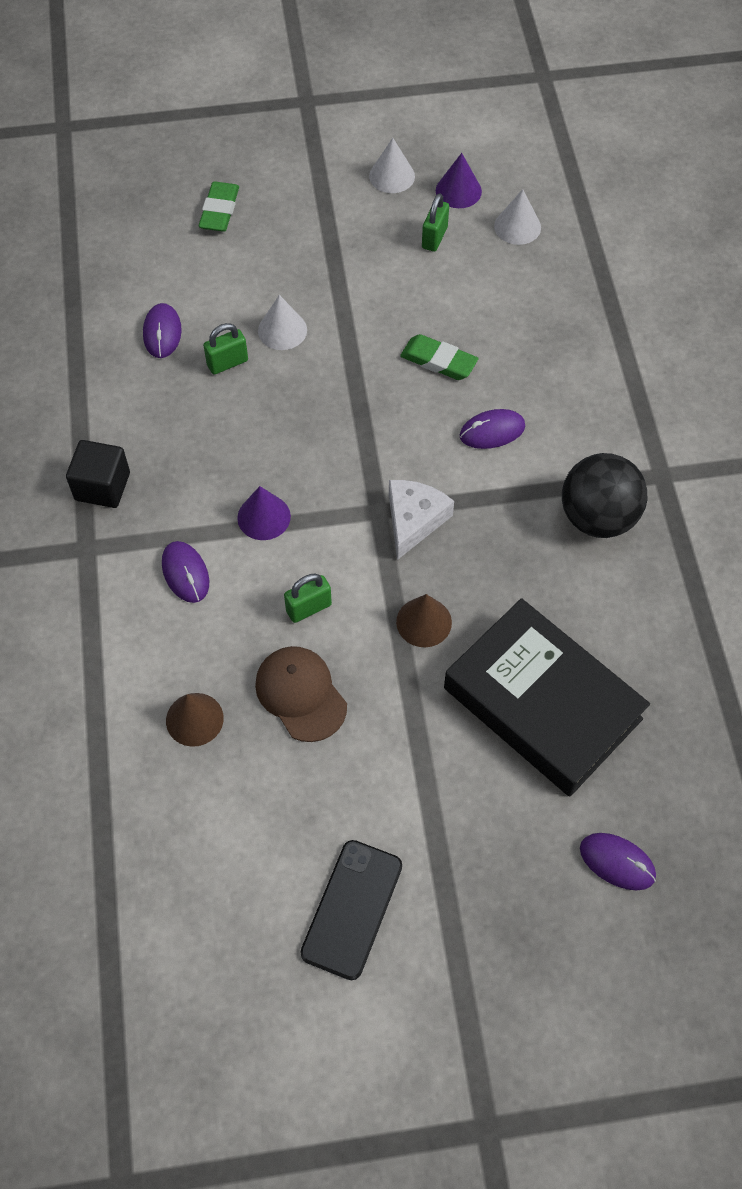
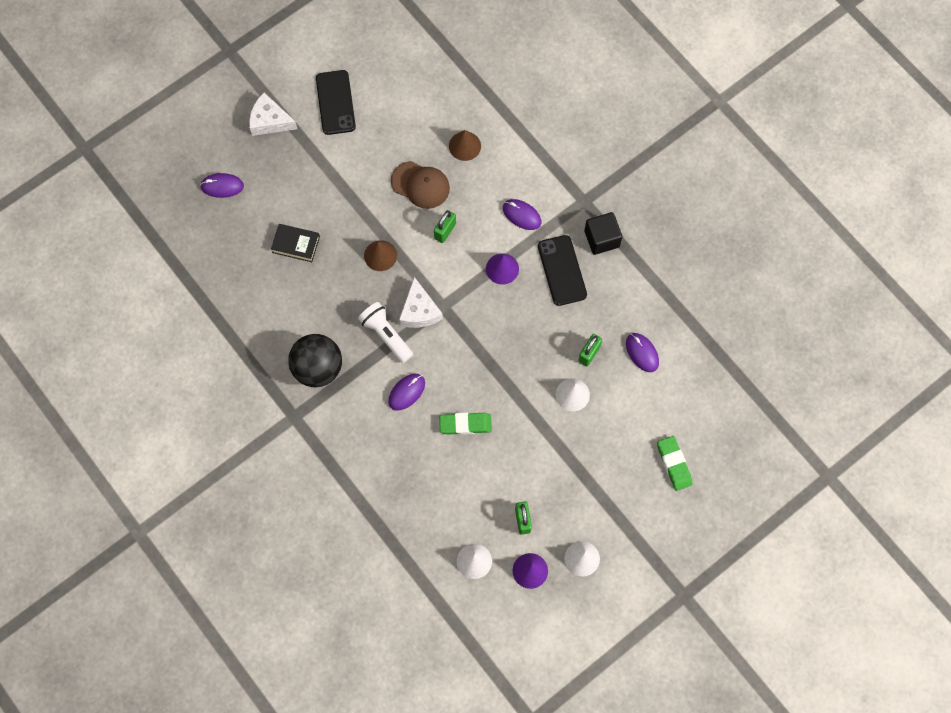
camera: 150 degrees right, 10 degrees up
(186, 474) = (562, 270): none -> black phone
(478, 512) = (386, 335): none -> white flashlight
(481, 938) = (270, 121): none -> white cheese
(542, 703) = (296, 244): black book -> black book, size x0.43

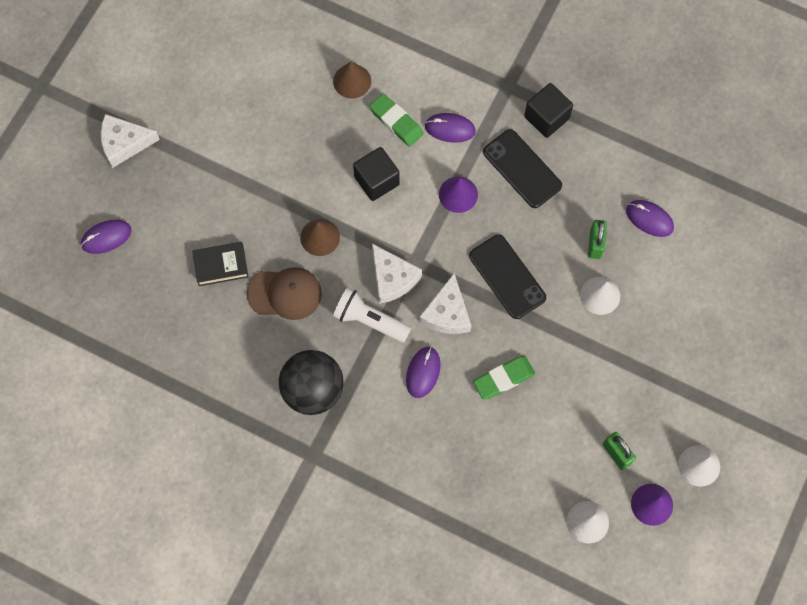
camera: 25 degrees left, 0 degrees up
(335, 102) = (188, 93): black phone -> black phone (507, 277)
(420, 185) = (325, 143): brown cap -> brown cap (285, 294)
(445, 231) = (376, 180): green padlock -> black cube
(447, 356) = (447, 313): none -> white cheese
(674, 464) = (742, 321): green eraser -> green eraser (396, 122)

